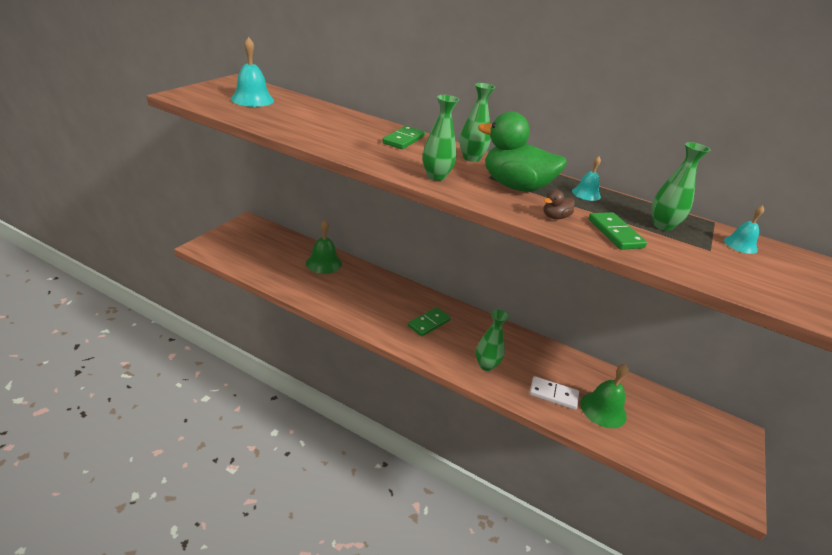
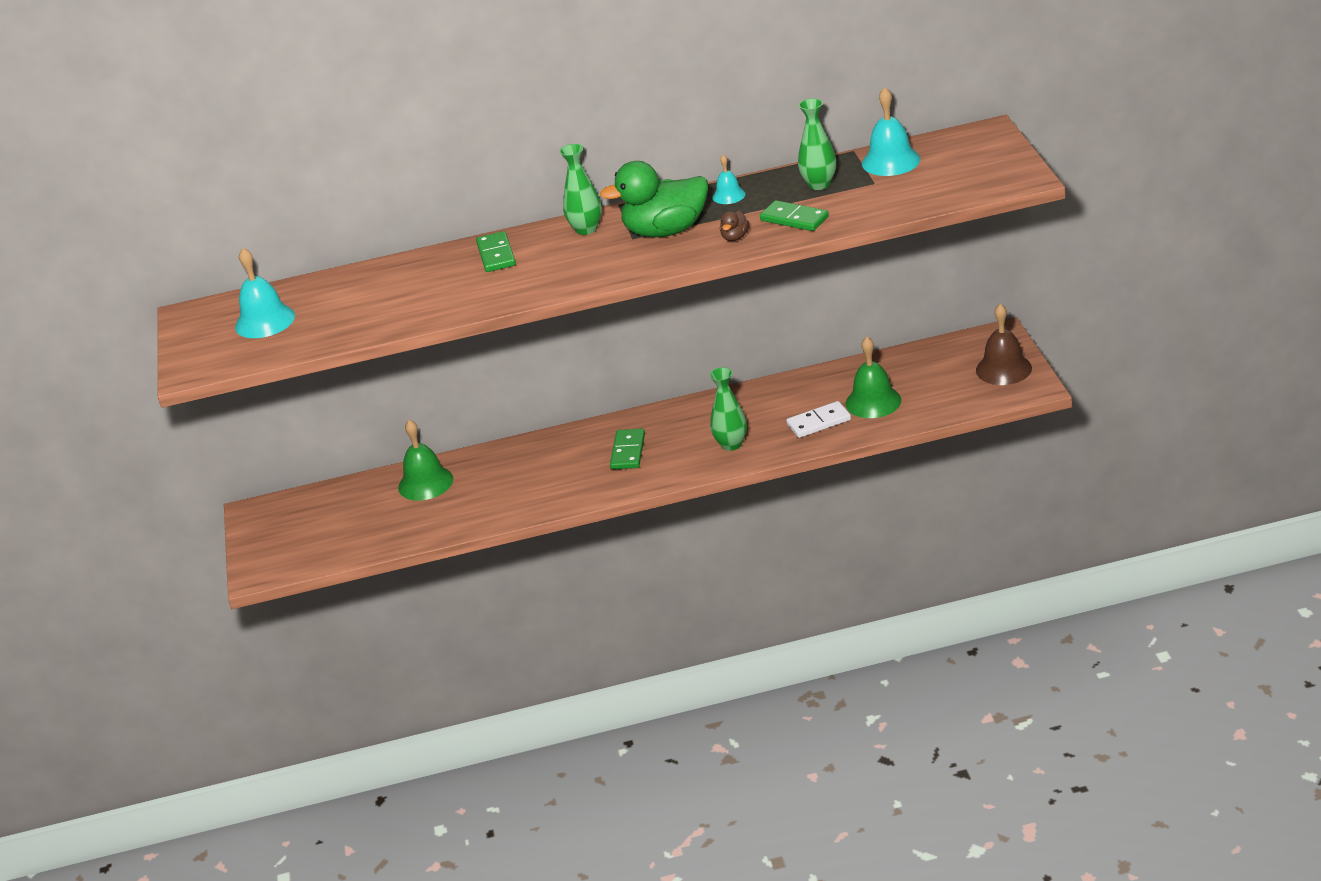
camera: 30 degrees left, 0 degrees up
(436, 176) = (591, 270): green vase -> none
(723, 462) = (1003, 369): none -> brown bell
(740, 245) = (891, 161): turquoise bell -> turquoise bell, size x1.76

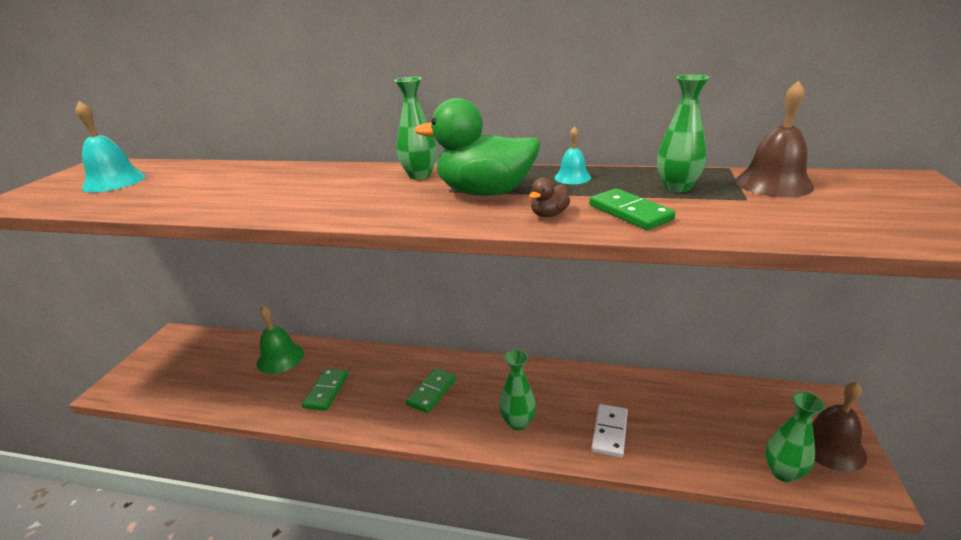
camera: 20 degrees right, 5 degrees down
(496, 255) = (328, 177): green domino -> green domino (326, 391)
(819, 422) = (610, 432): white domino -> white domino turned 75 degrees counterclockwise
(873, 402) = (673, 429): green bell -> none
(891, 161) = (773, 183): turquoise bell -> brown bell
(969, 400) = (783, 472): none -> green vase

